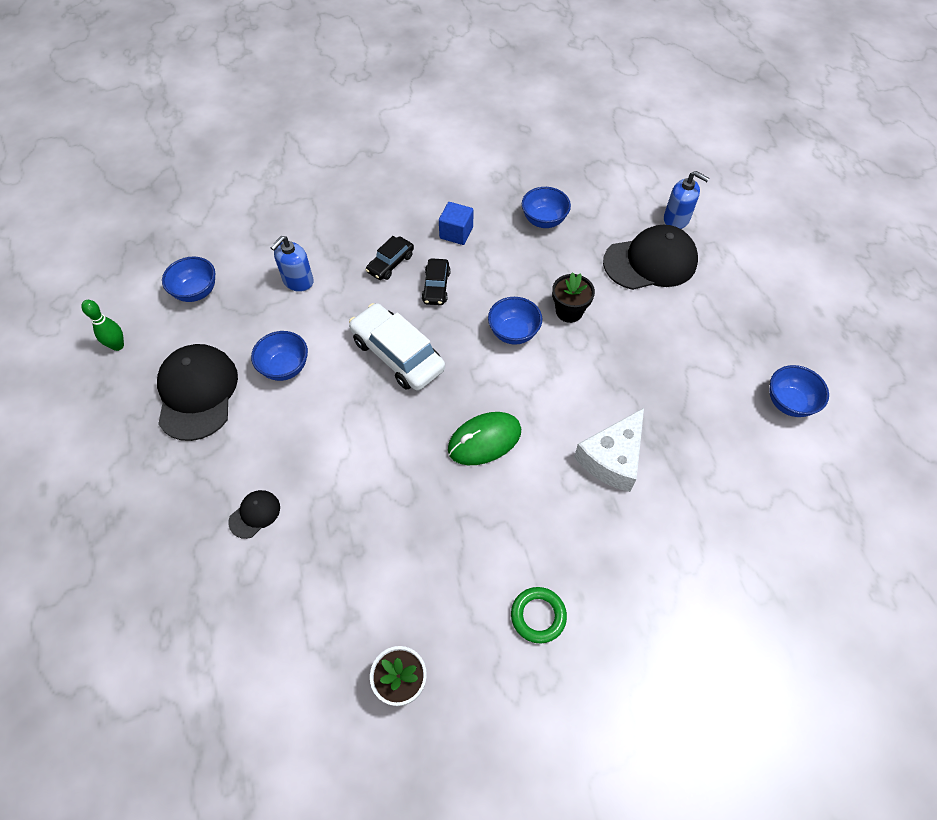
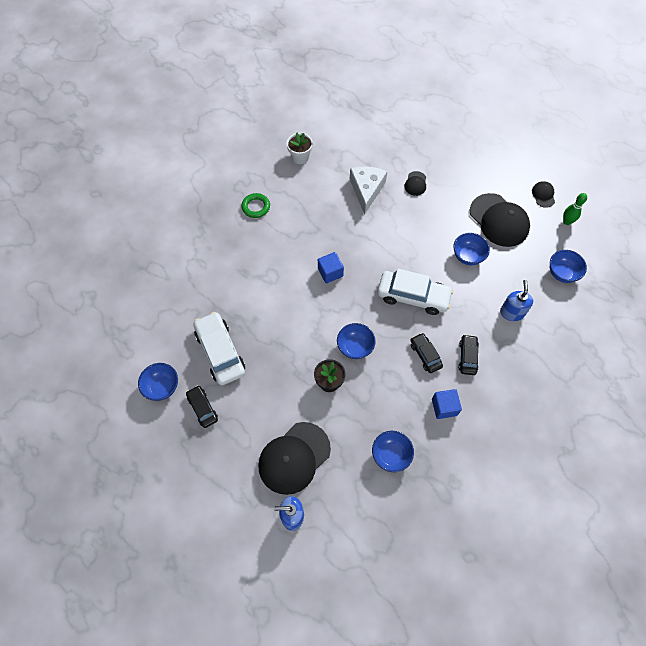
camera: 150 degrees right, 5 degrees up
(102, 396) = (543, 195): none -> black cap
(484, 440) = (330, 272): green mouse -> blue cube
(612, 458) = (255, 297): white cheese -> white cheese (366, 190)
(693, 409) = (220, 352): none -> white car
(741, 355) = (202, 408): none -> black car

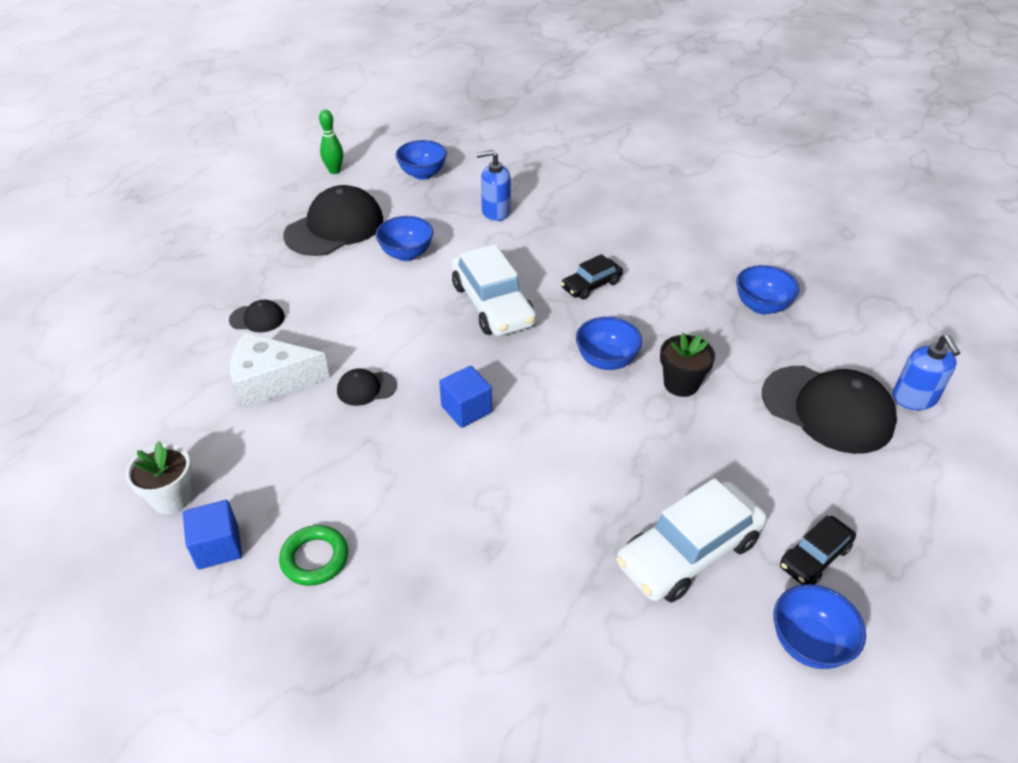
camera: 100 degrees left, 20 degrees down
(413, 296) = (492, 304): white car -> white car turned 150 degrees clockwise
(444, 407) = (665, 263): blue cube -> blue cube (218, 547)
(467, 357) = (579, 246): black car -> none
(543, 195) = (285, 190): black cap -> black cap (366, 388)

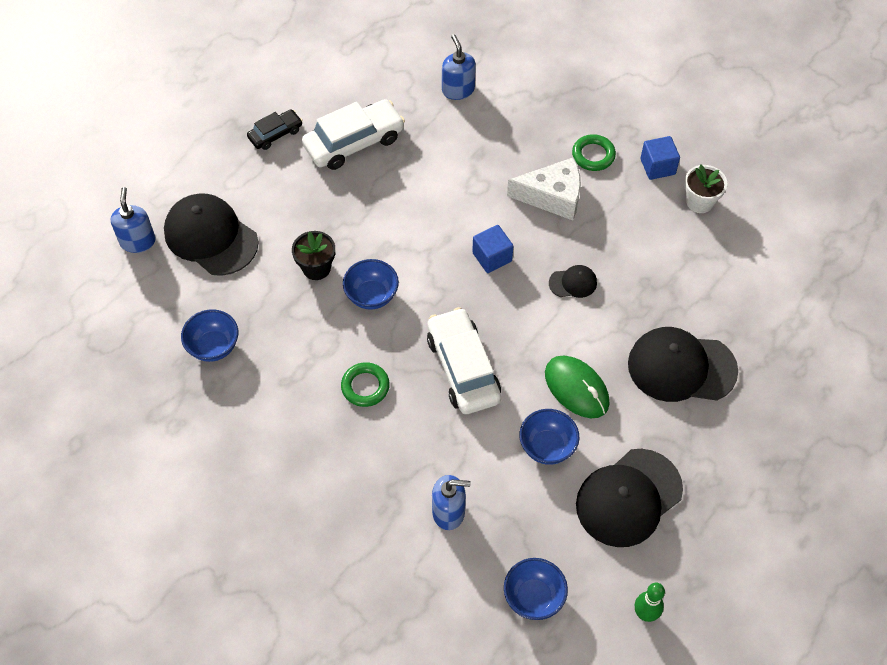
camera: 175 degrees left, 15 degrees up
(257, 318) = (681, 367): black cap -> black cap, size x2.16
(271, 380) = (652, 296): white cheese -> white cheese (552, 196)
(373, 296) = (576, 388): none -> green mouse
(538, 666) = (458, 90): none -> blue soap dispenser
(591, 285) = (365, 386): black car -> green ring
(809, 643) = (302, 90): blue bowl -> none

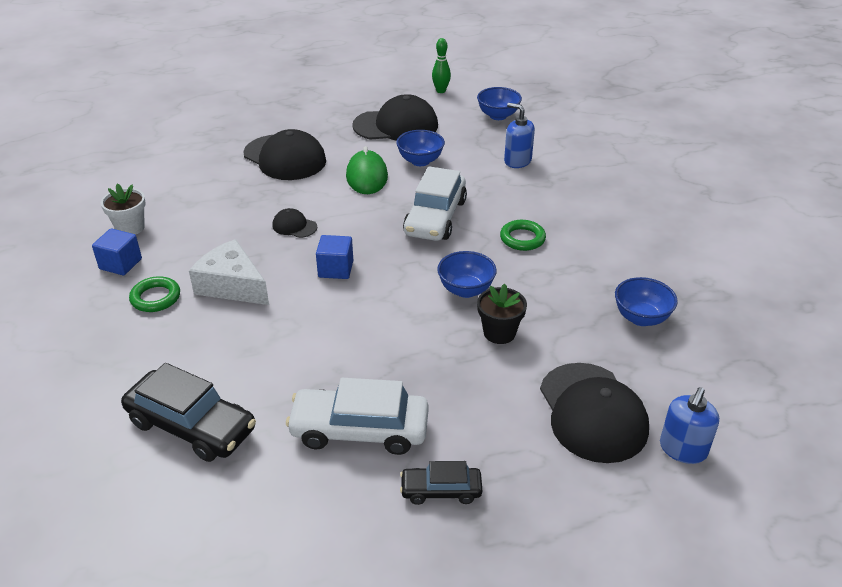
camera: 145 degrees left, 20 degrees down
(458, 90) = (191, 426): blue soap dispenser -> black car

